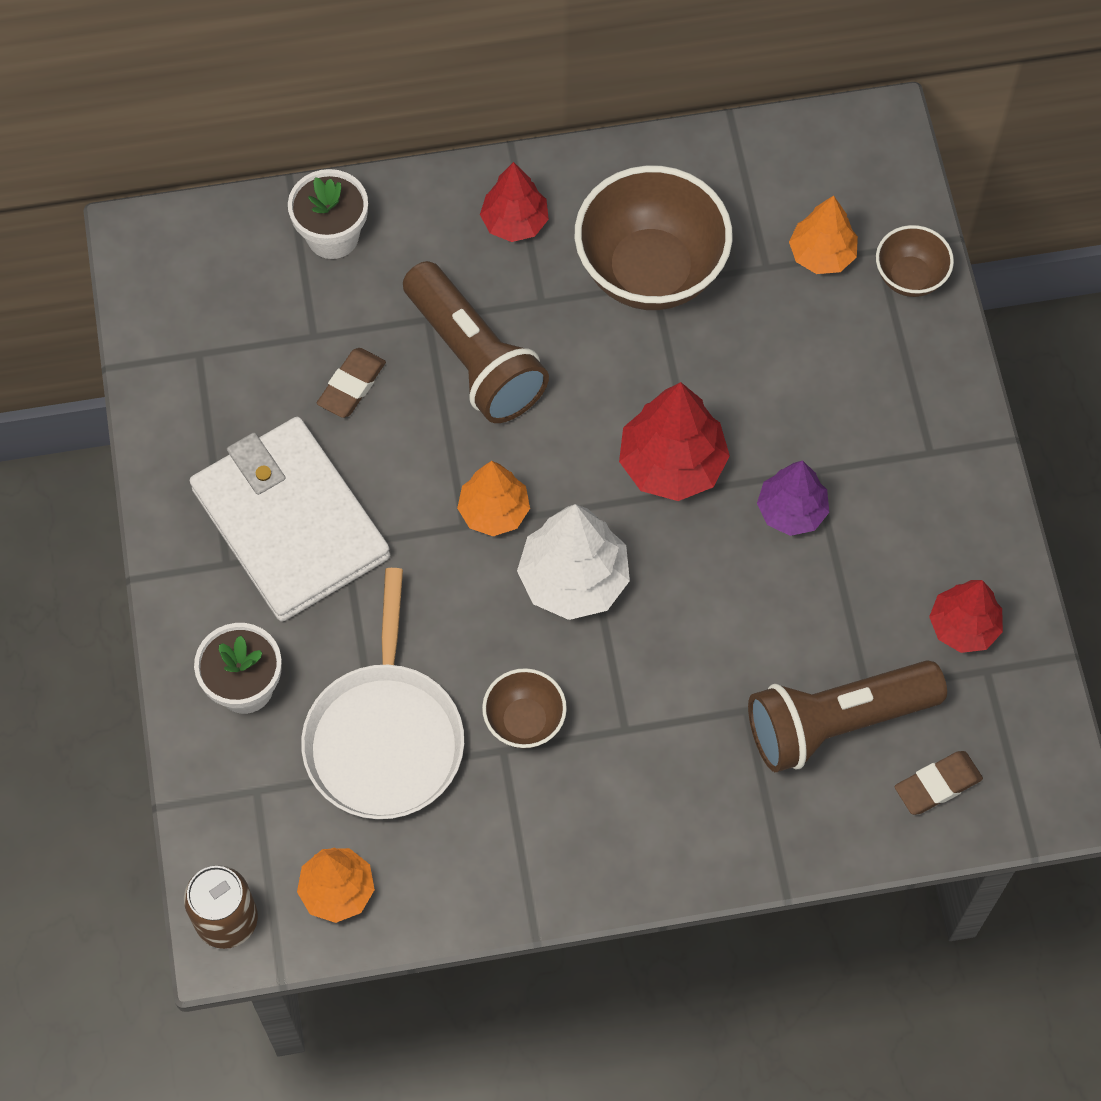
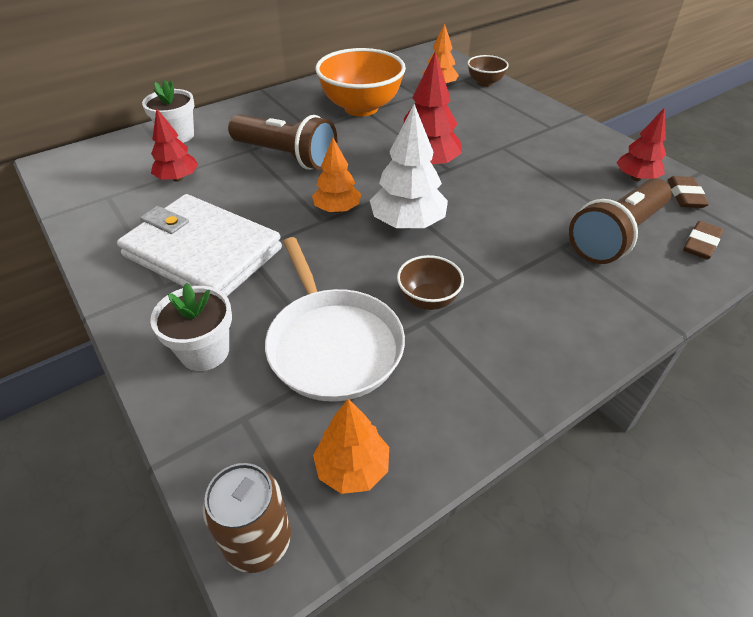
camera: 25 degrees left, 20 degrees down
(351, 386) = (216, 184): brown eraser -> brown eraser (685, 196)
(514, 222) = (279, 109): red tree -> red tree (178, 178)
(650, 271) = (361, 108): brown bowl -> orange bowl
(791, 511) = (505, 163): purple tree -> none

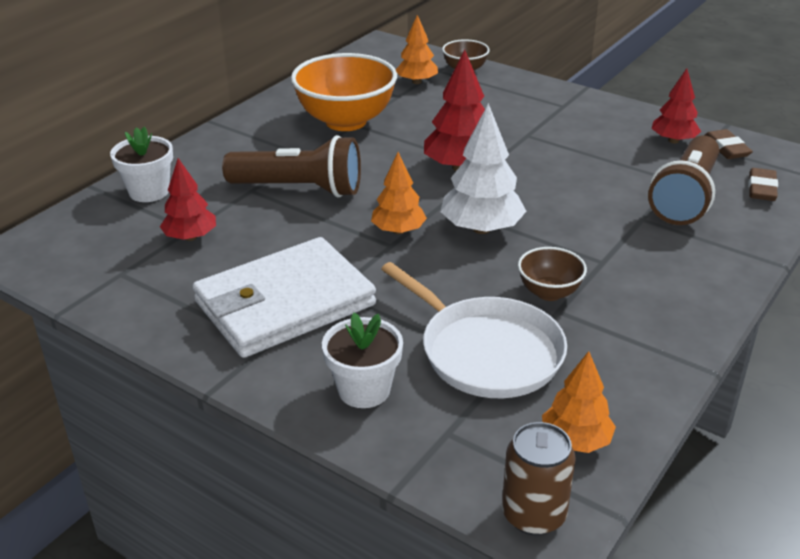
camera: 20 degrees left, 10 degrees down
(202, 252) = (284, 303): white wallet -> white wallet turned 45 degrees counterclockwise

